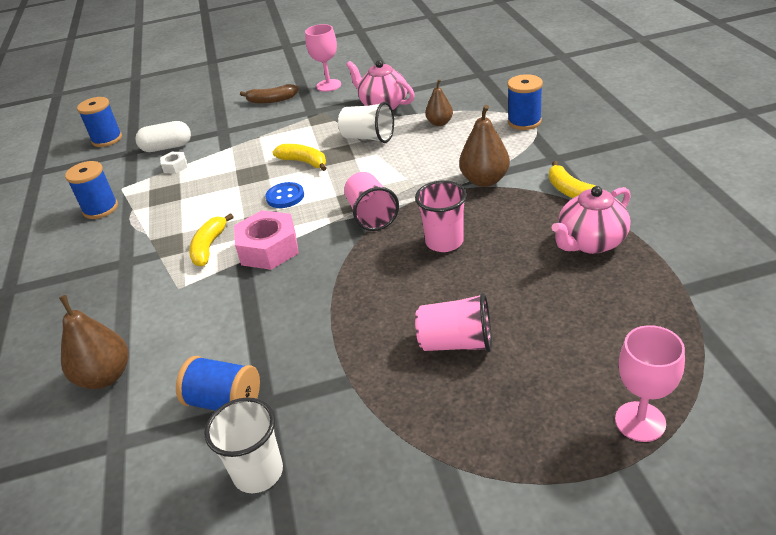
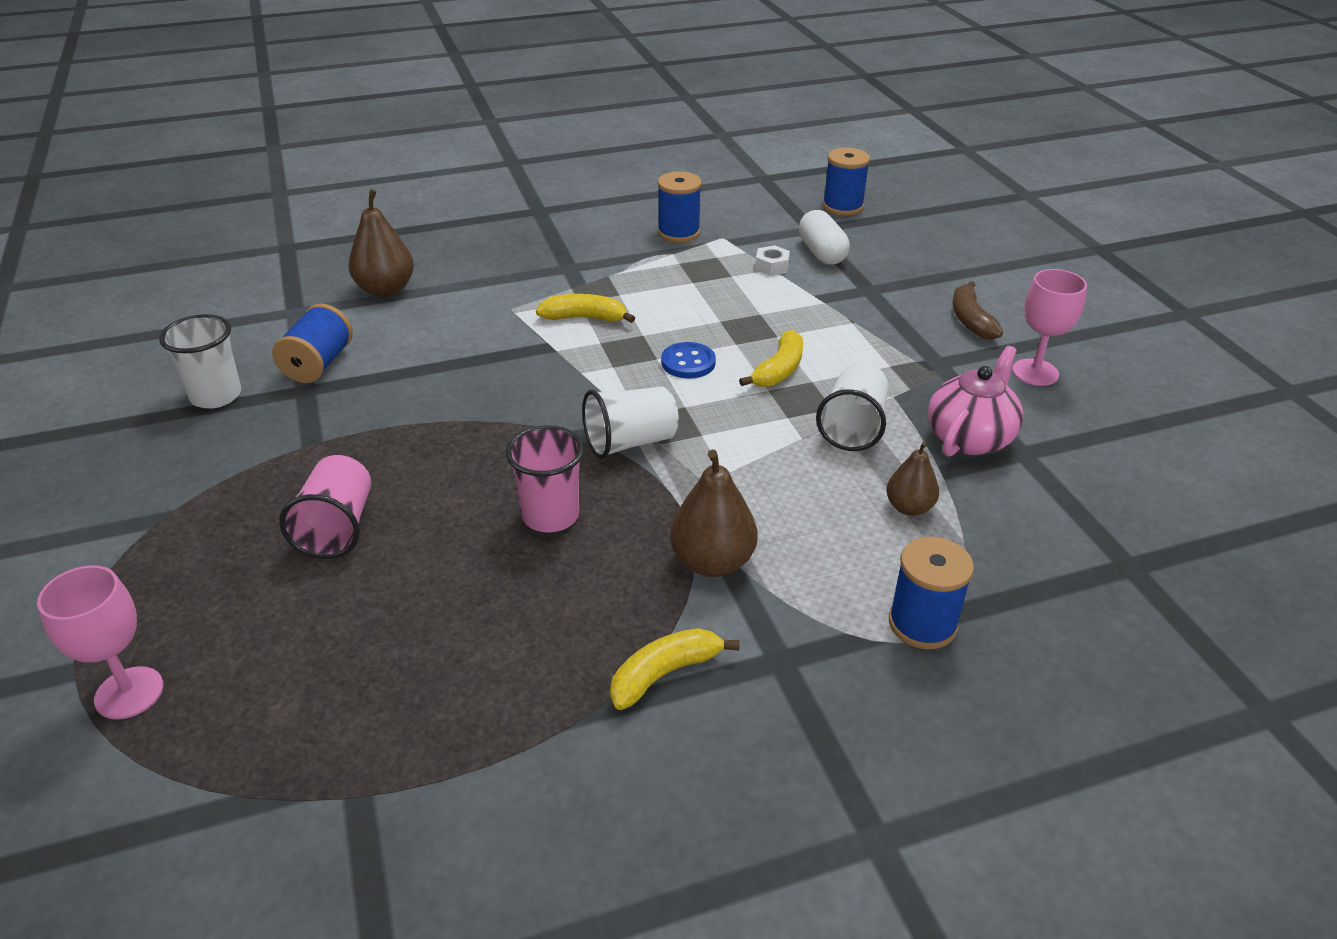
camera: 80 degrees right, 0 degrees up
(269, 249) = (570, 362): pink nut -> none
(371, 215) = (630, 442): pink cup -> white cup
(590, 242) = (511, 684): pink teapot -> none

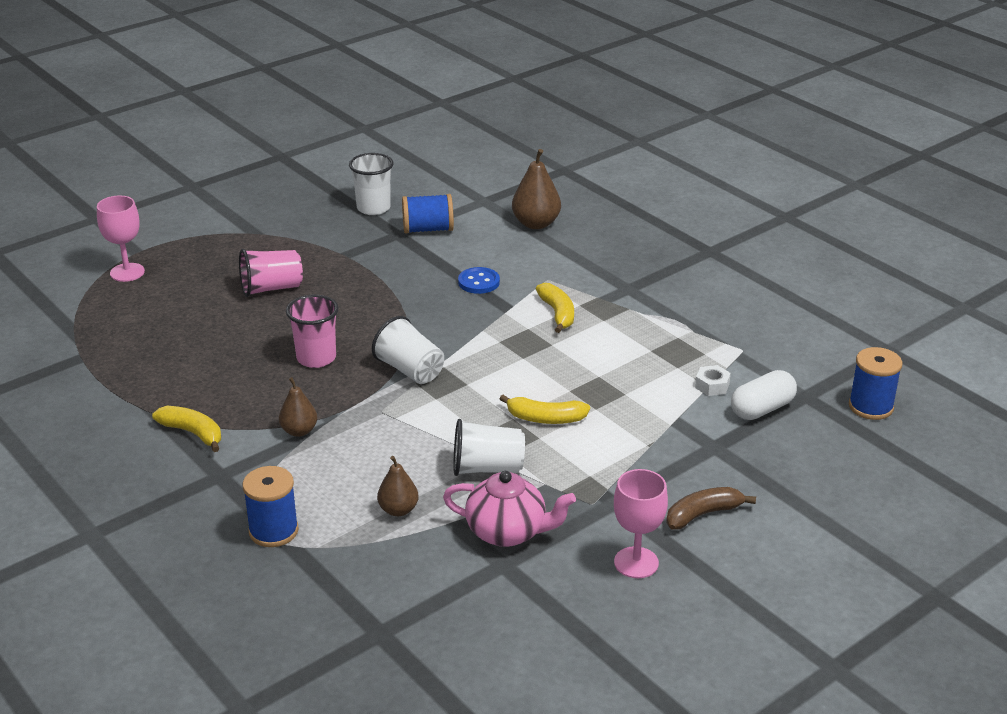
camera: 70 degrees right, 5 degrees down
(678, 233) = (732, 326): blue spool -> none
(688, 362) = (527, 373): blue button -> blue button (478, 282)
(712, 562) = (299, 431): brown pear -> brown pear, size x0.63

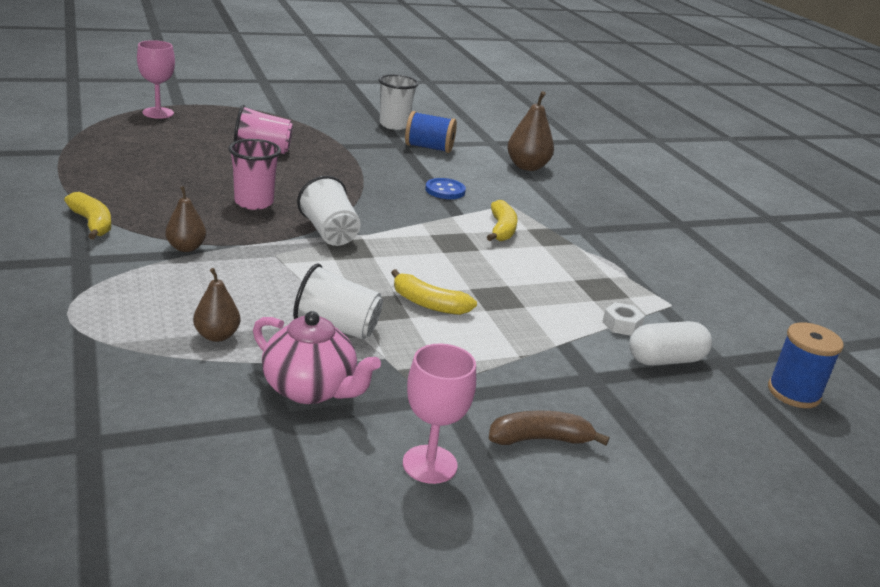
camera: 15 degrees right, 5 degrees down
(273, 531) = (80, 317): blue spool -> none

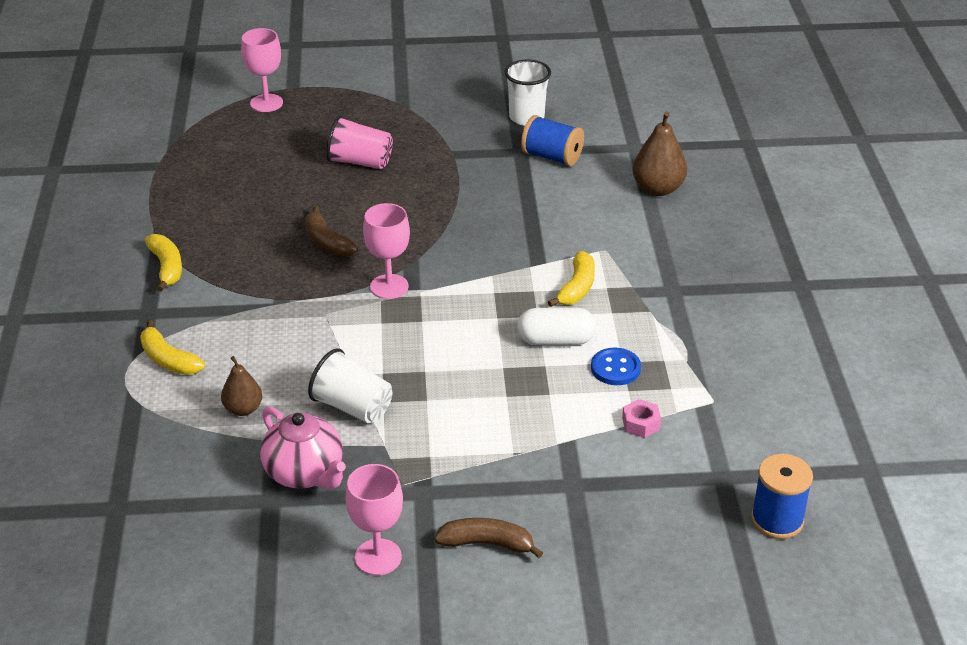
camera: 20 degrees right, 10 degrees up
(186, 248) = (244, 302): brown pear -> none
(254, 202) = (327, 242): pink cup -> brown banana
(329, 233) = (389, 287): white cup -> pink goblet
(428, 304) = (452, 384): yellow banana -> yellow banana (168, 359)
(445, 190) = (540, 227): blue button -> blue button (615, 368)
(621, 325) = (641, 424): white nut -> pink nut
(665, 360) = (662, 470): white capsule -> white capsule (556, 340)

